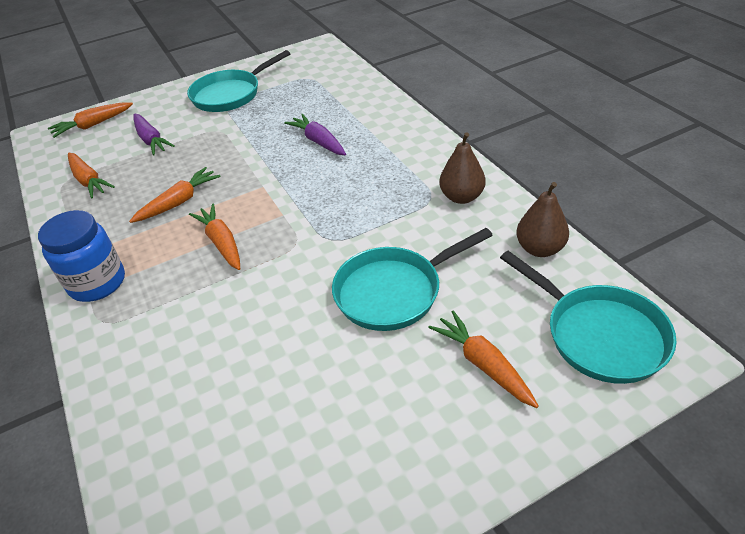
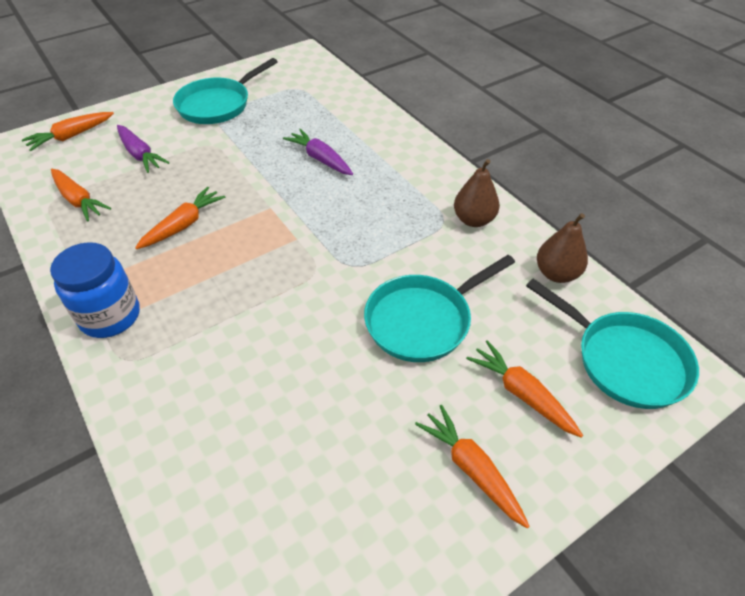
camera: 10 degrees left, 5 degrees up
(222, 243) = (238, 270): orange carrot -> orange carrot (472, 469)

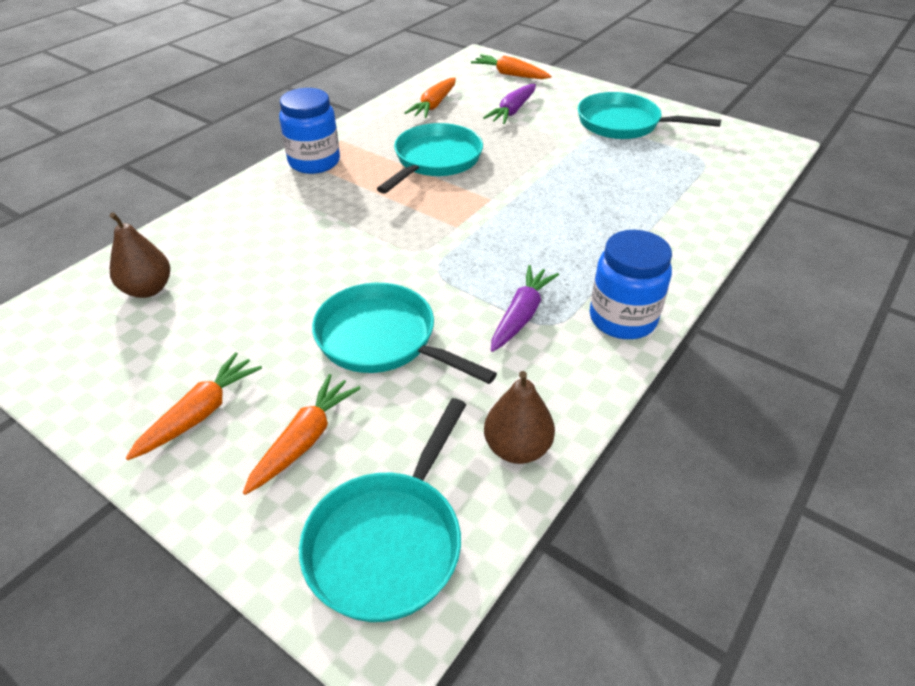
camera: 70 degrees right, 5 degrees down
(183, 225) = (435, 160): orange carrot -> turquoise pan
(320, 159) = (591, 208): purple carrot -> purple carrot (521, 316)
(452, 187) = (622, 319): none -> blue jar
(473, 220) = (571, 350): brown pear -> brown pear (148, 289)

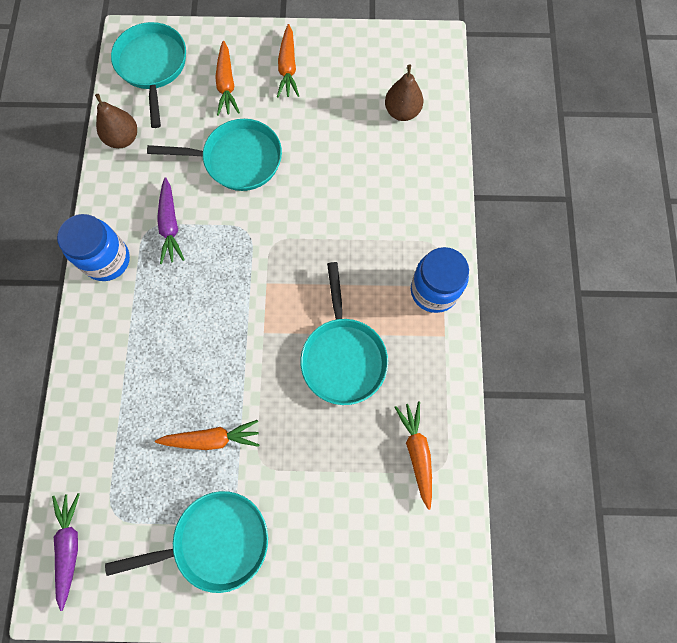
camera: 145 degrees right, 30 degrees up
(510, 75) = (391, 582): orange carrot -> orange carrot (211, 438)
(512, 111) = (336, 494): purple carrot -> purple carrot (70, 546)

